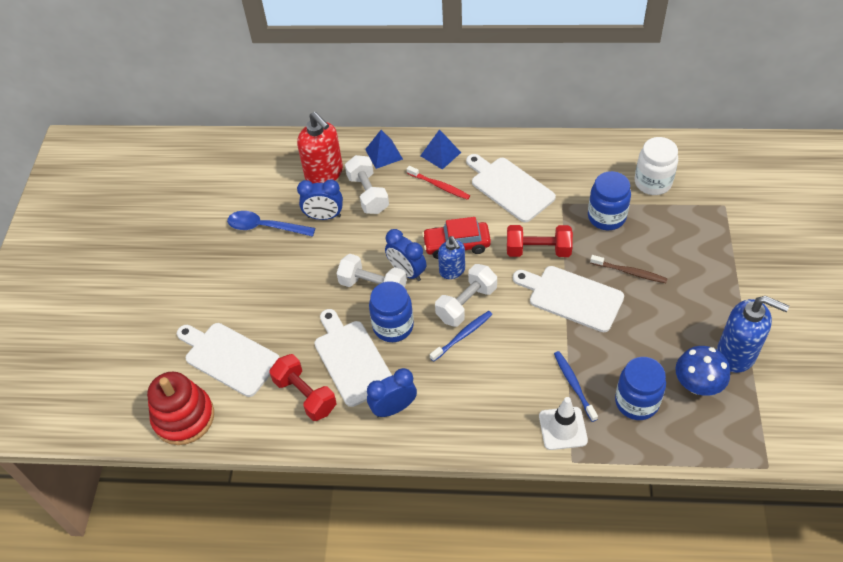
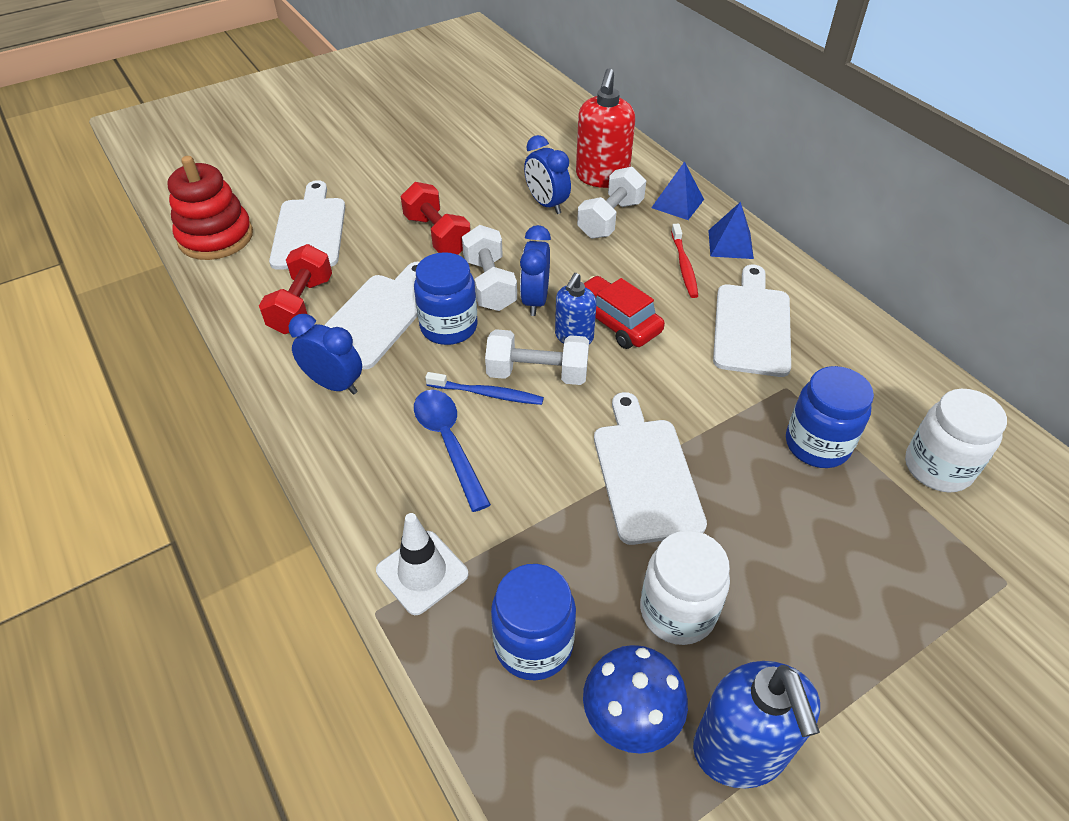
camera: 50 degrees right, 5 degrees down
(264, 227) = (491, 173): blue spoon -> blue spoon (448, 442)
(538, 250) = (685, 400): red dumbbell -> red dumbbell (437, 235)
(574, 385) = (503, 549): blue toothbrush -> none
(630, 272) = (752, 520): brown toothbrush -> none
(657, 334) = (677, 611): none -> white jar

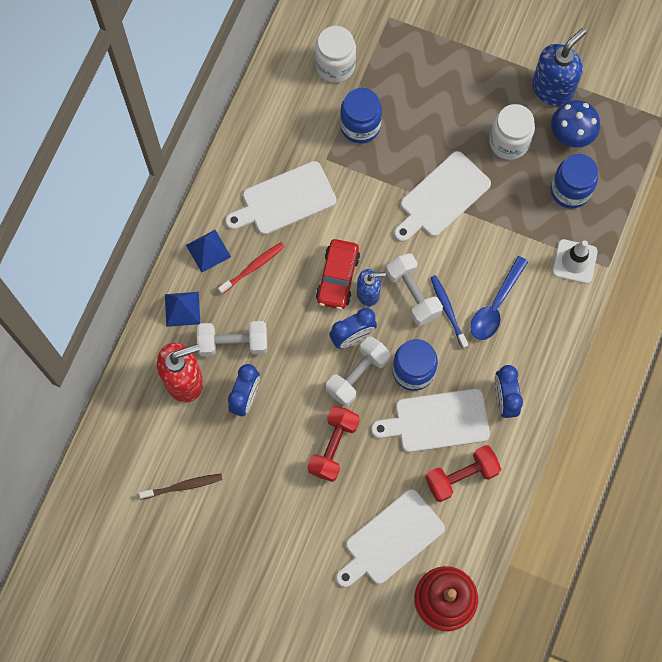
camera: 125 degrees left, 25 degrees up
(504, 141) = (183, 486): none -> brown toothbrush

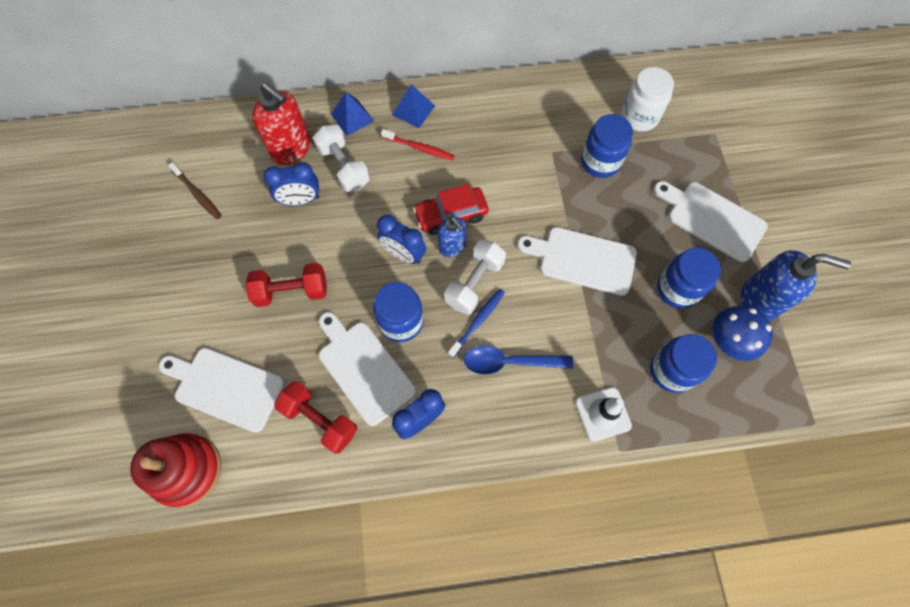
camera: 60 degrees right, 5 degrees down
(285, 200) = (494, 141): white cutting board -> white cutting board (712, 219)
(357, 375) = (370, 277): white dumbbell -> none
(509, 142) = (677, 289): white jar -> blue jar

